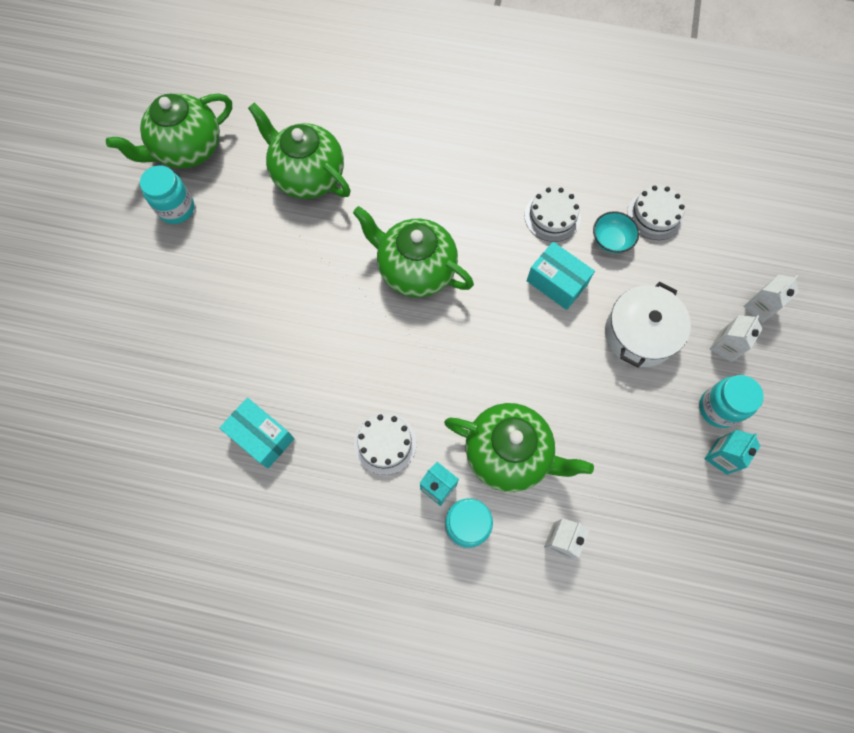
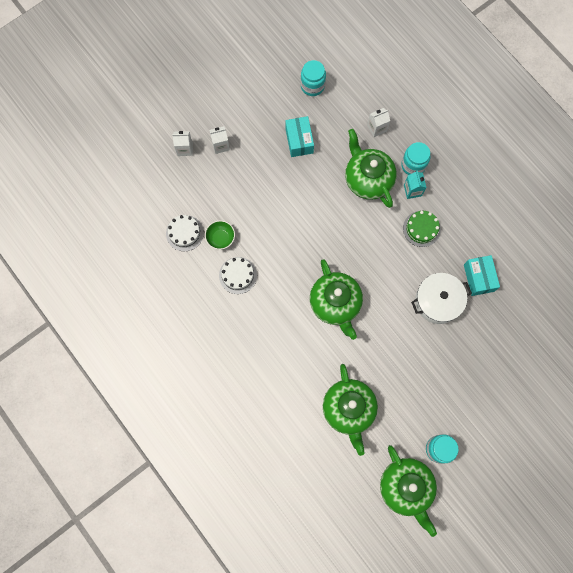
camera: 140 degrees left, 5 degrees up
(187, 149) = (405, 487): green teapot -> green teapot turned 60 degrees clockwise
(385, 443) = (421, 228): white cake -> green cake
(556, 282) = (270, 239): turquoise box -> turquoise box (299, 141)
(611, 240) = (220, 238): turquoise bowl -> green bowl
(640, 334) = (254, 182): white pot -> white pot (438, 301)
(718, 408) = (253, 123): turquoise jar -> turquoise jar (312, 86)
(721, 456) = (273, 104): turquoise carton -> none

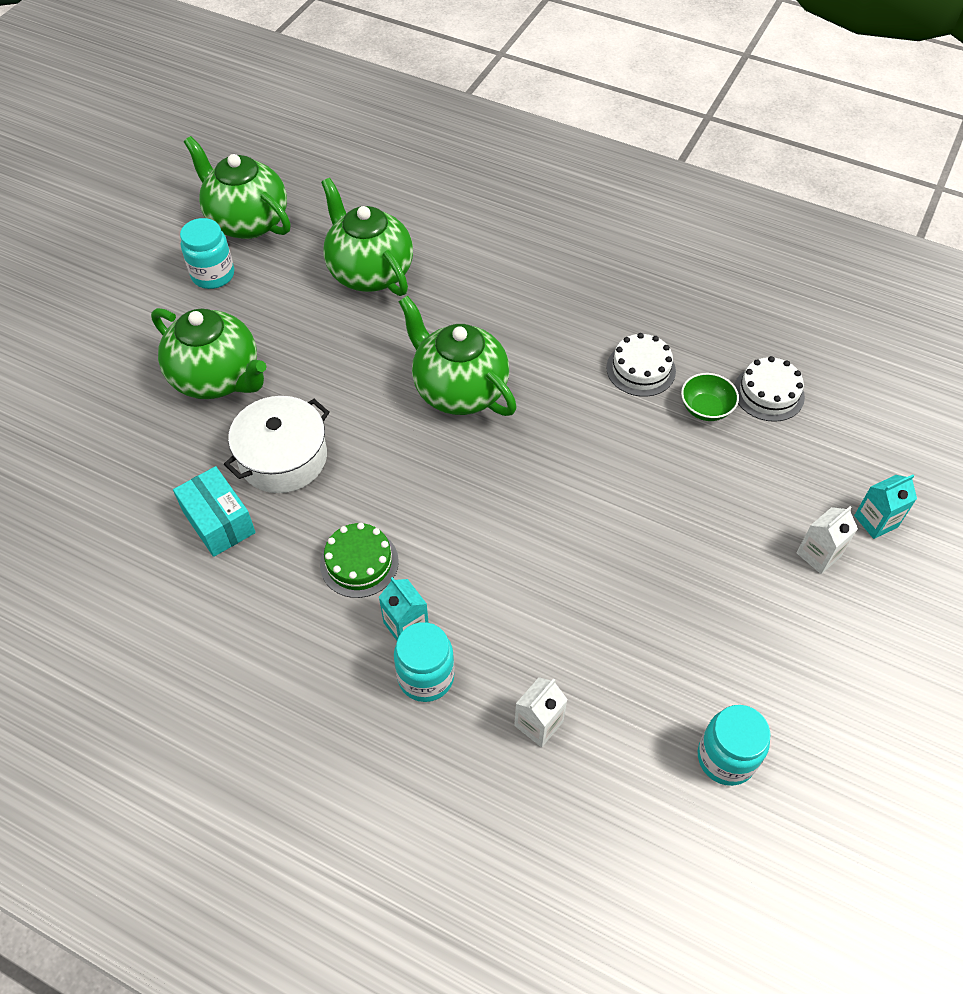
camera: 155 degrees right, 20 degrees down
(184, 149) = (876, 521): white carton -> turquoise carton
(299, 141) = (680, 627): turquoise box -> none
(368, 179) = (504, 610): green teapot -> green teapot (217, 378)

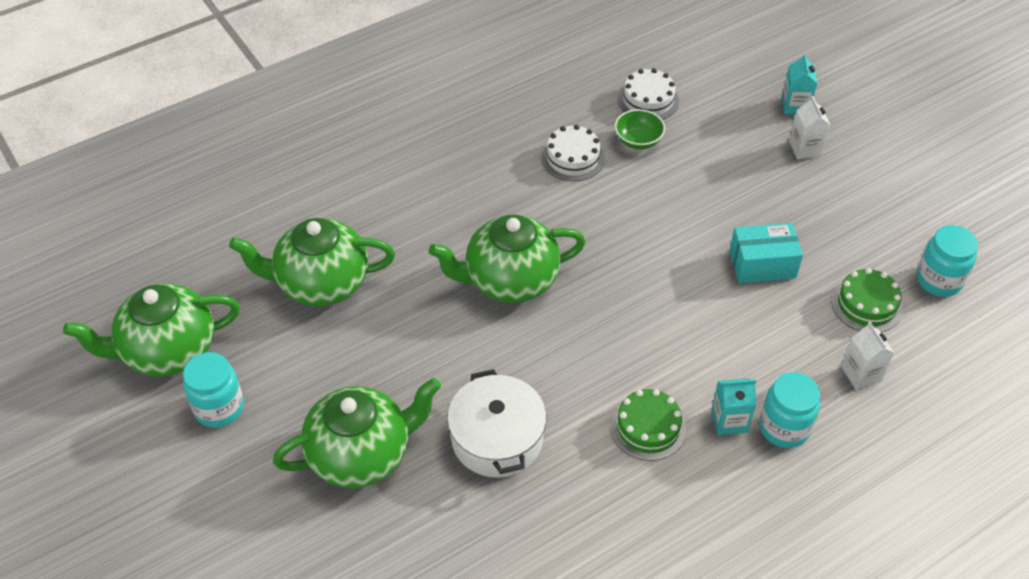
camera: 60 degrees left, 5 degrees down
(219, 522) = (538, 517): turquoise box -> turquoise box (762, 264)
(637, 695) = (866, 304): none -> green cake

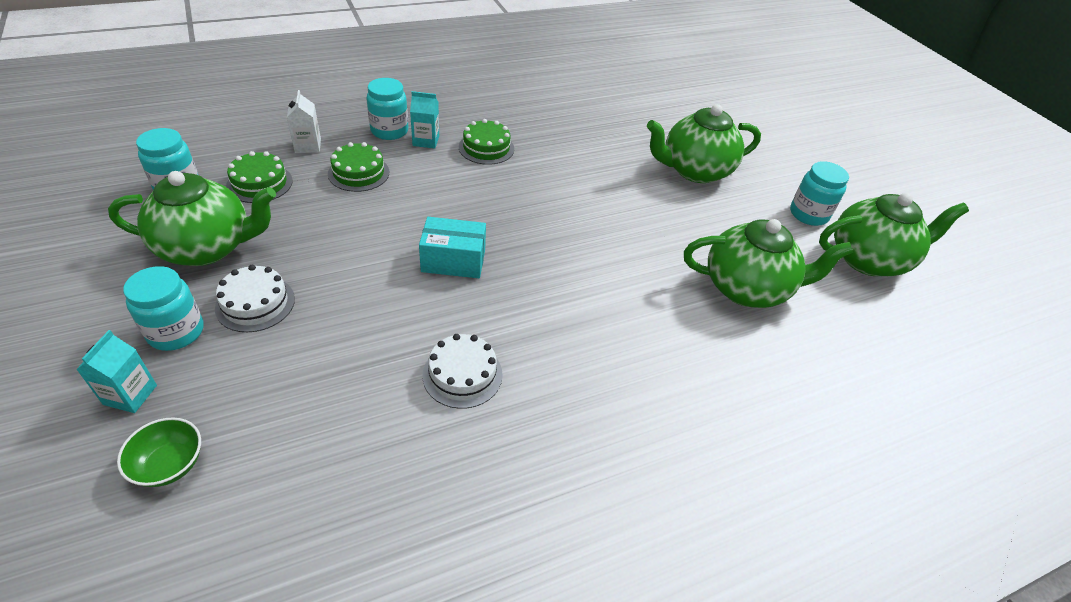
camera: 175 degrees left, 5 degrees down
(497, 438) = (596, 161): white pot -> none
(510, 280) = (567, 258): green teapot -> green teapot (207, 248)
(638, 141) = (371, 383): green bowl -> green bowl (169, 464)
(648, 100) = (323, 445): white cake -> white cake (255, 303)
(762, 264) = (324, 227): turquoise box -> turquoise box (453, 260)
(776, 344) = (358, 173): none -> green cake
(805, 148) = (176, 332): white carton -> turquoise jar

